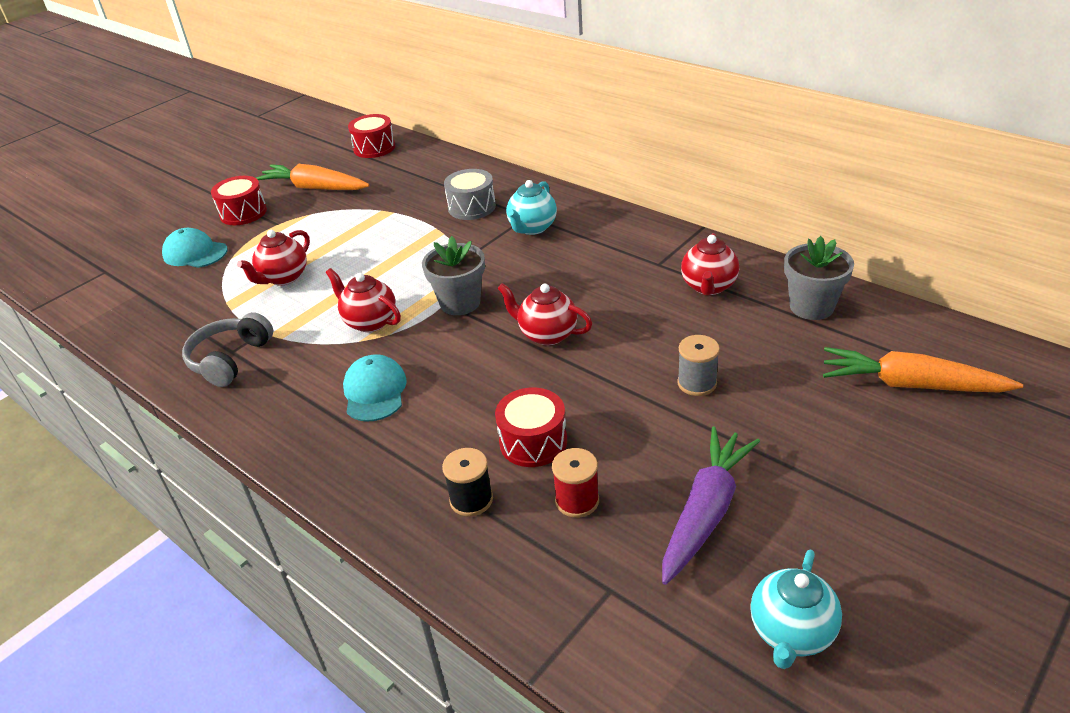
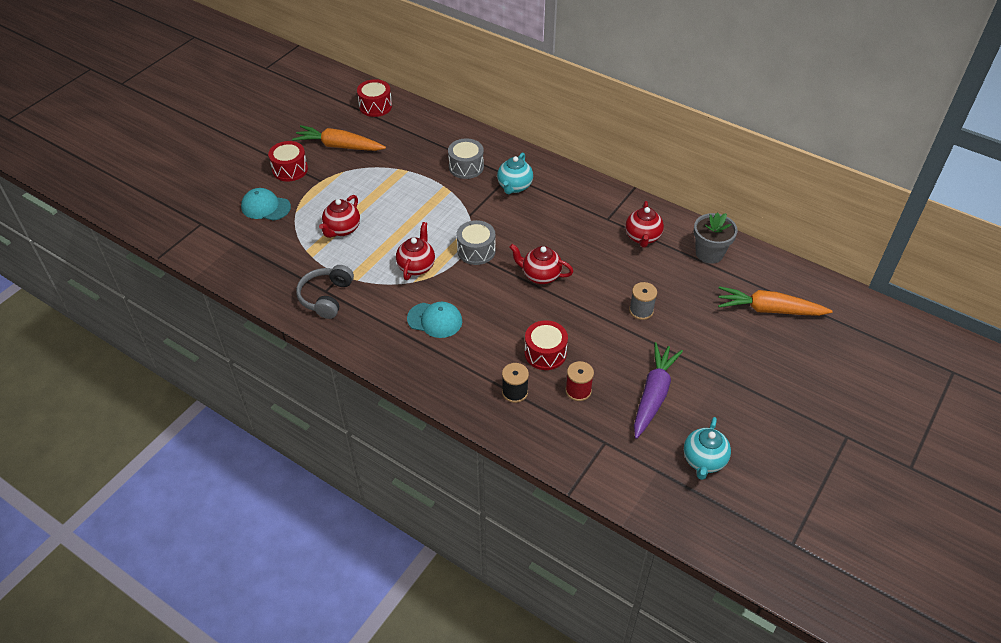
camera: 10 degrees left, 10 degrees up
(370, 322) = (416, 266): red teapot -> red teapot turned 75 degrees clockwise
(375, 391) = (435, 320): turquoise cap -> turquoise cap turned 120 degrees clockwise
(460, 303) = (476, 251): grey flower pot -> grey drum

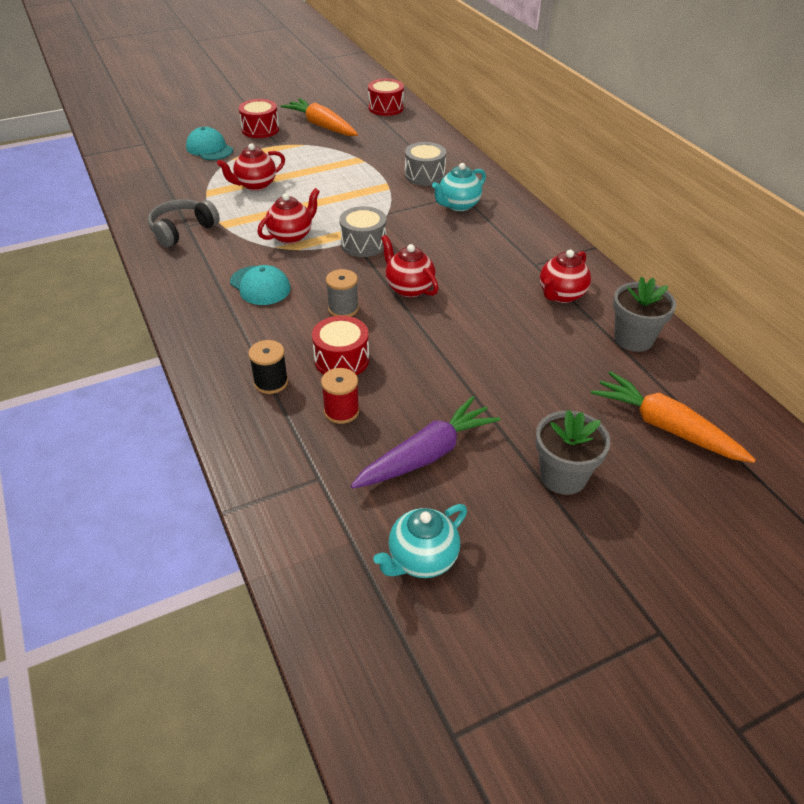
camera: 30 degrees right, 5 degrees down
(641, 310) = (493, 363): grey spool -> grey spool (343, 308)
(738, 370) = (563, 476): none -> grey flower pot

